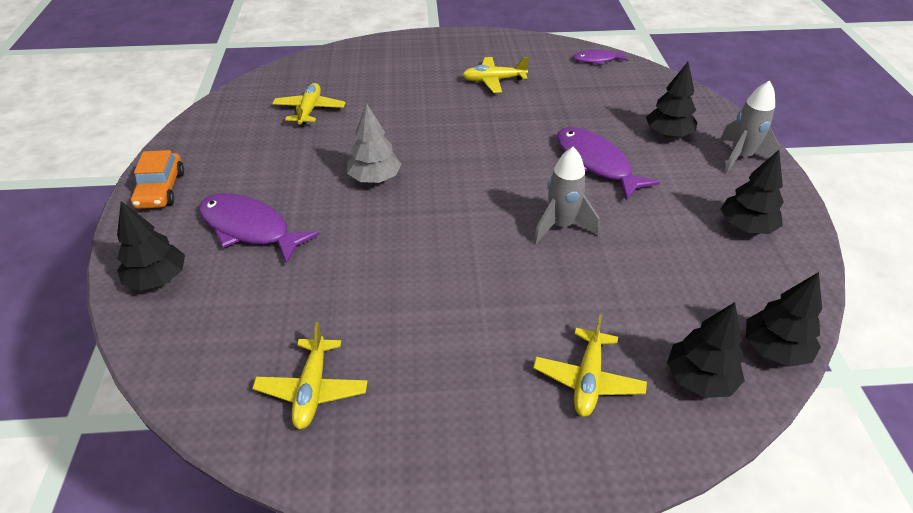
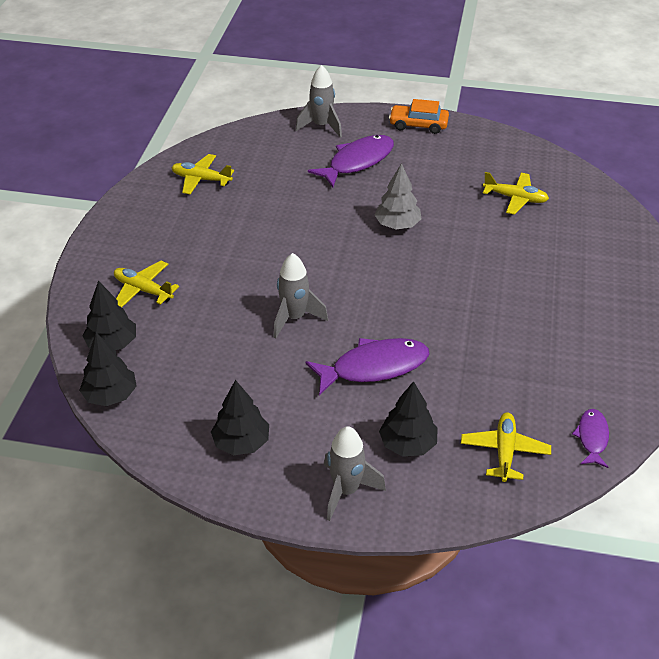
camera: 105 degrees right, 0 degrees up
(157, 279) = (321, 126): black tree -> grey rocket
(493, 80) = (552, 330): yellow plane -> yellow plane (504, 451)

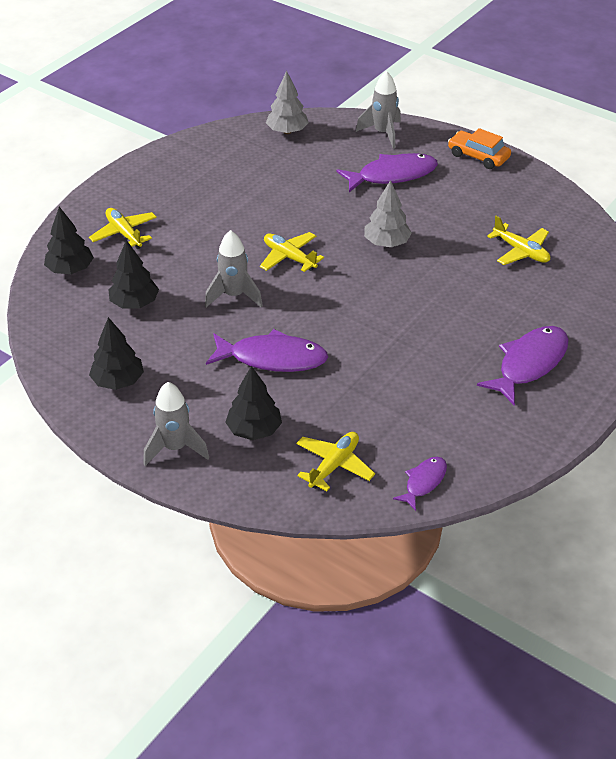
camera: 25 degrees right, 0 degrees up
(110, 395) = (42, 310): black tree -> black tree (134, 303)
(201, 179) = (238, 153): yellow plane -> yellow plane (289, 257)
(233, 147) = (287, 131): none -> grey tree
(596, 296) = (529, 364): none -> purple fish

